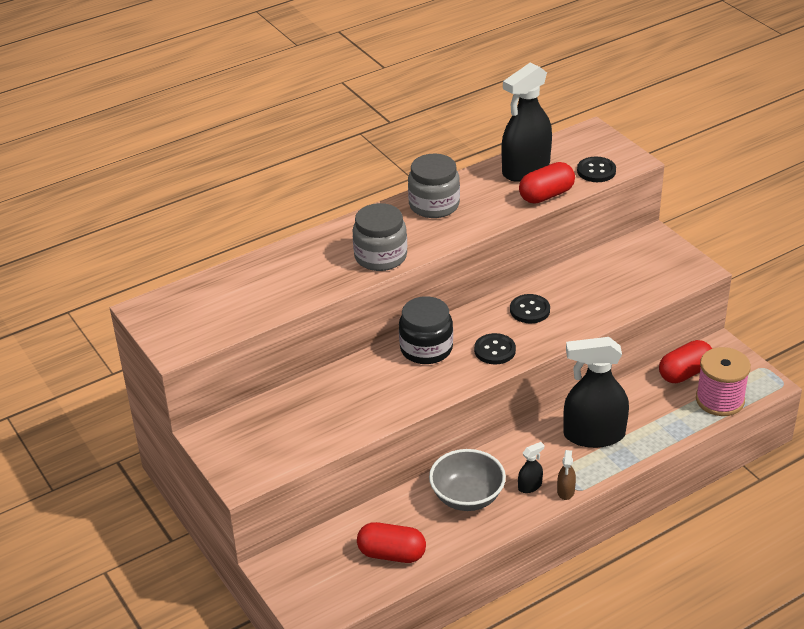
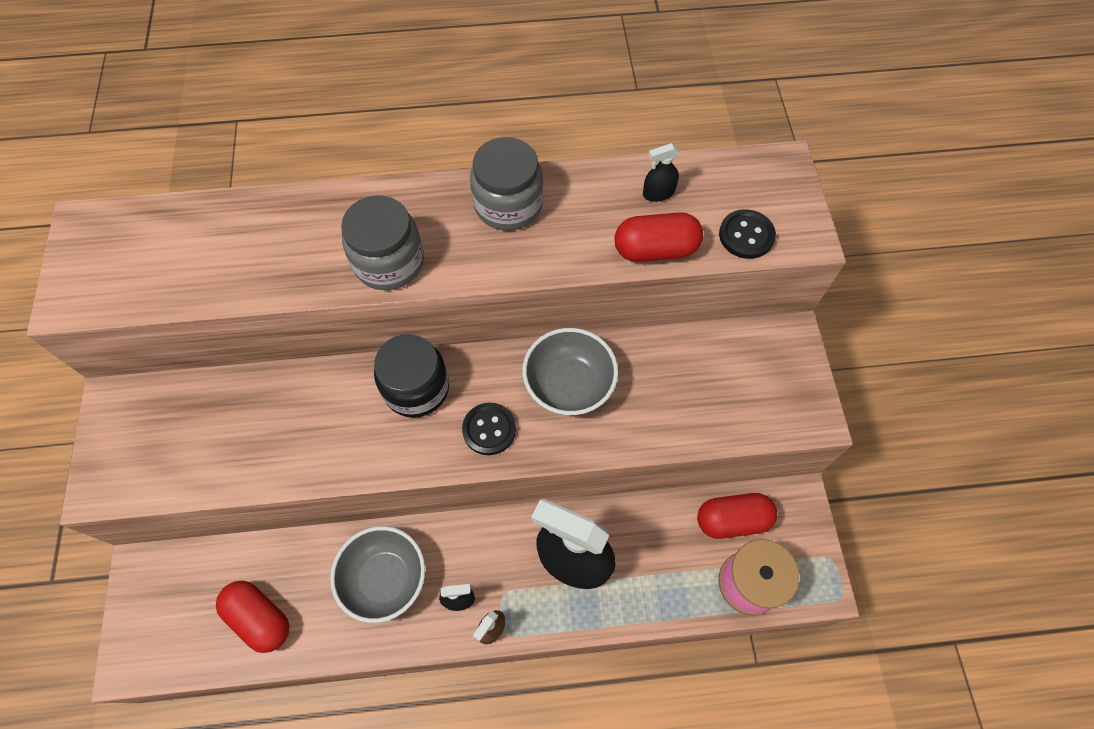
camera: 25 degrees right, 25 degrees up
(525, 169) = (658, 193): black spray bottle -> black spray bottle, size x0.42
(529, 310) = (569, 385): black button -> grey bowl

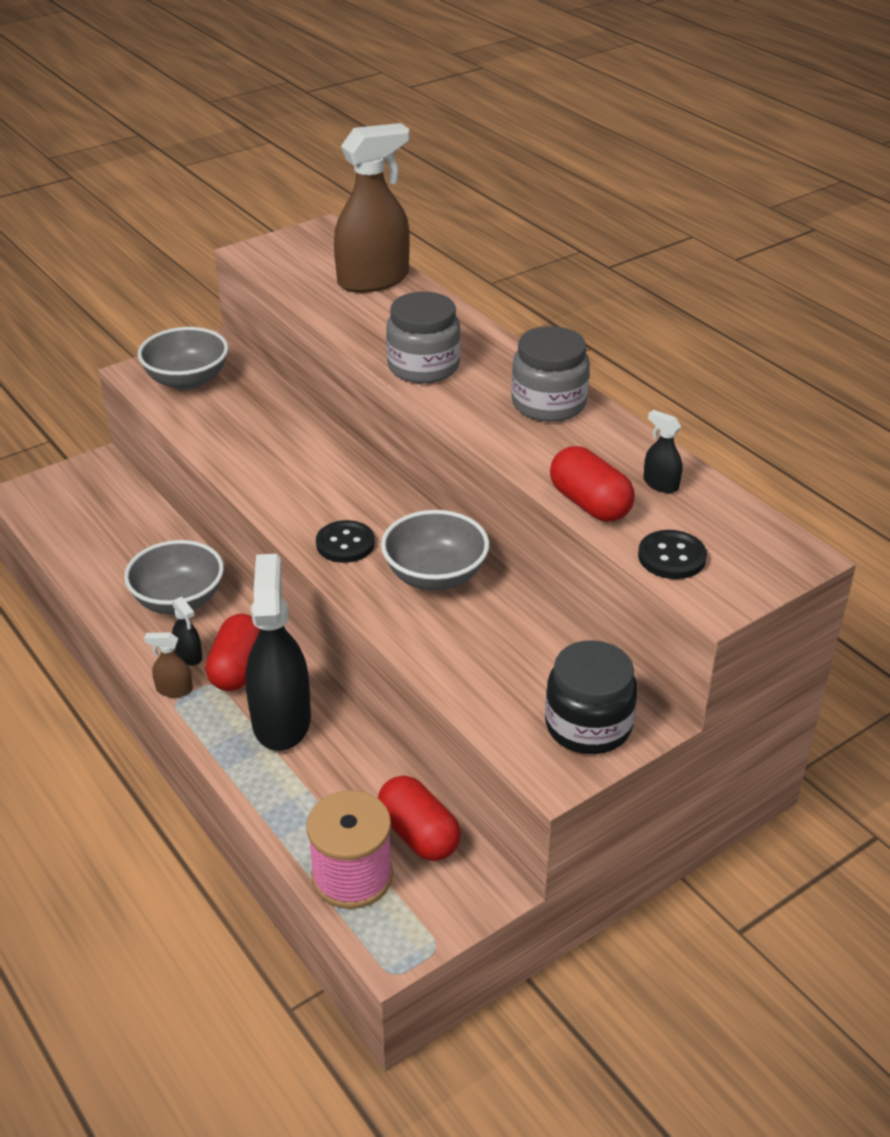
camera: 60 degrees right, 25 degrees down
(152, 449) = (187, 380): none -> grey bowl
(214, 229) = (373, 280): none -> brown spray bottle
(260, 618) = (97, 544): red capsule -> red capsule (237, 668)
(416, 388) = (351, 486): black jar -> black jar (588, 725)

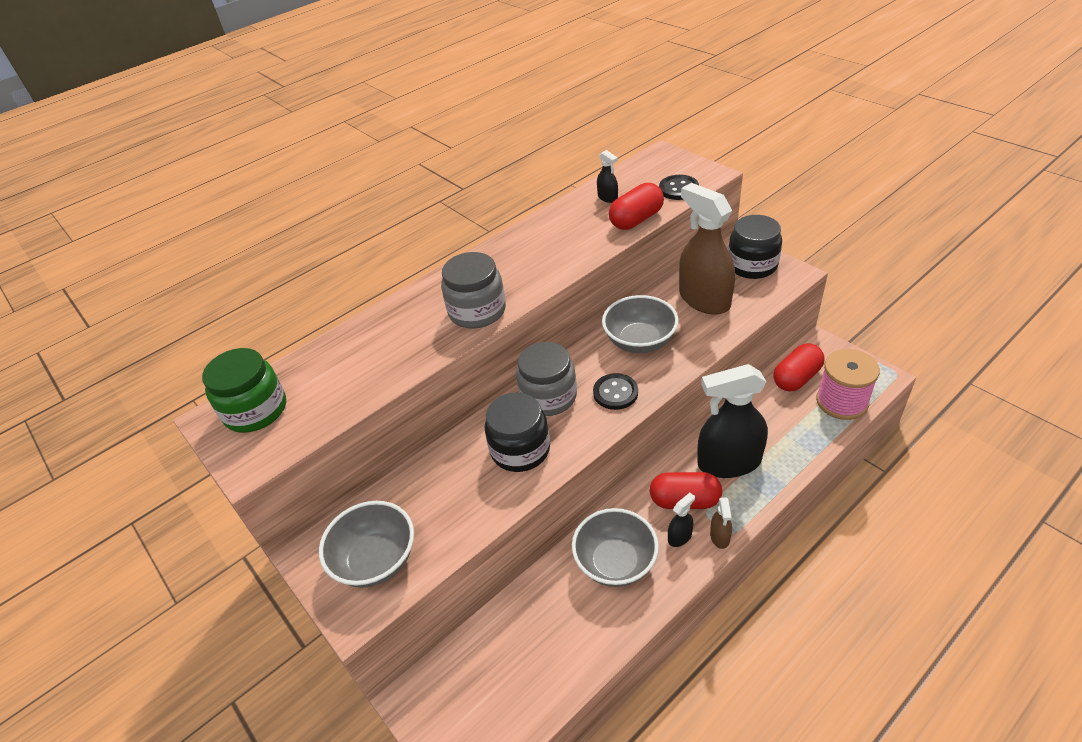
camera: 90 degrees left, 5 degrees up
(284, 466) = (520, 450): none -> black jar
(322, 249) = (255, 410): none -> green jar
(373, 280) = (327, 363): brown spray bottle -> brown spray bottle (704, 299)
(548, 403) = (523, 247): grey jar -> grey jar (548, 397)
(660, 484) = (607, 197): black spray bottle -> black spray bottle turned 75 degrees counterclockwise

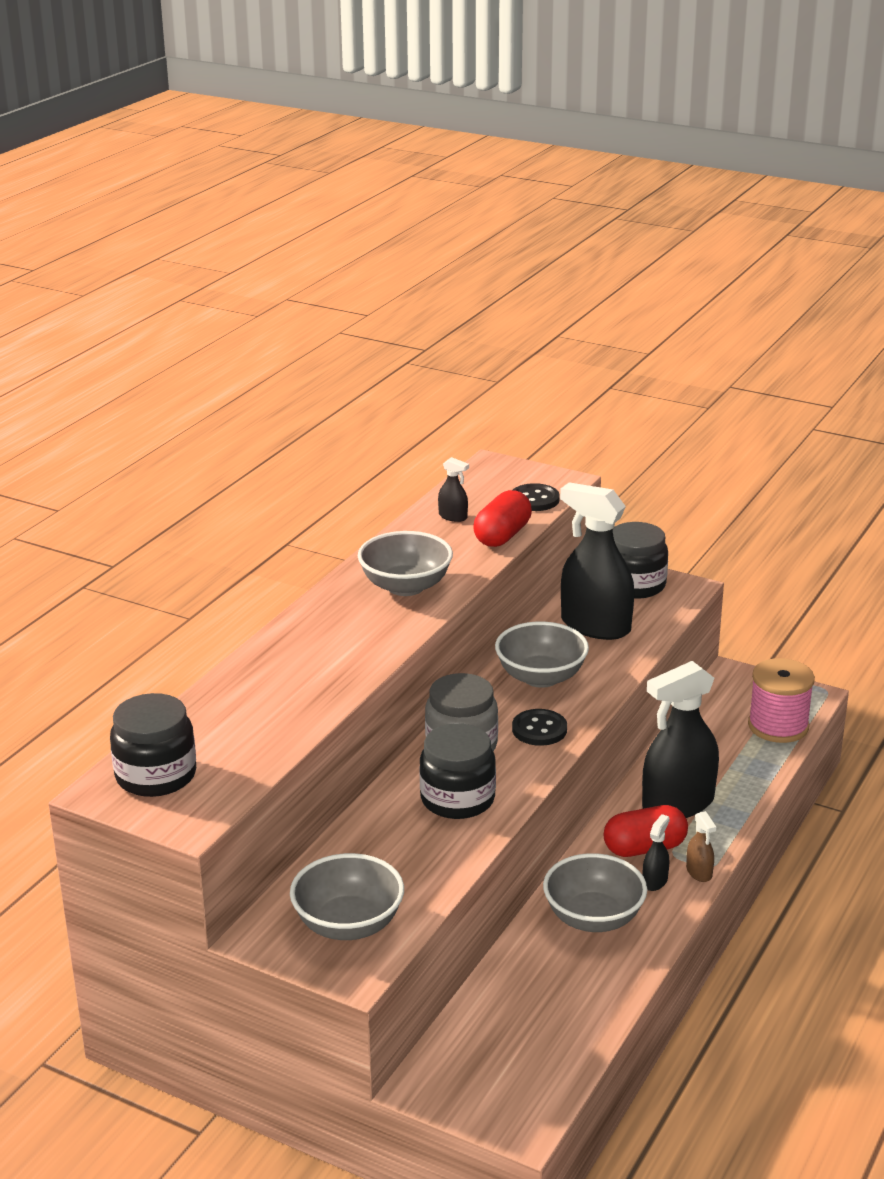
camera: 25 degrees left, 15 degrees down
(255, 410) = (156, 775): green jar -> black jar
(477, 311) = (366, 646): grey jar -> none
(538, 258) = (405, 586): none -> grey bowl
(704, 299) = (595, 626): brown spray bottle -> black spray bottle
(796, 378) = (718, 711): red capsule -> none

